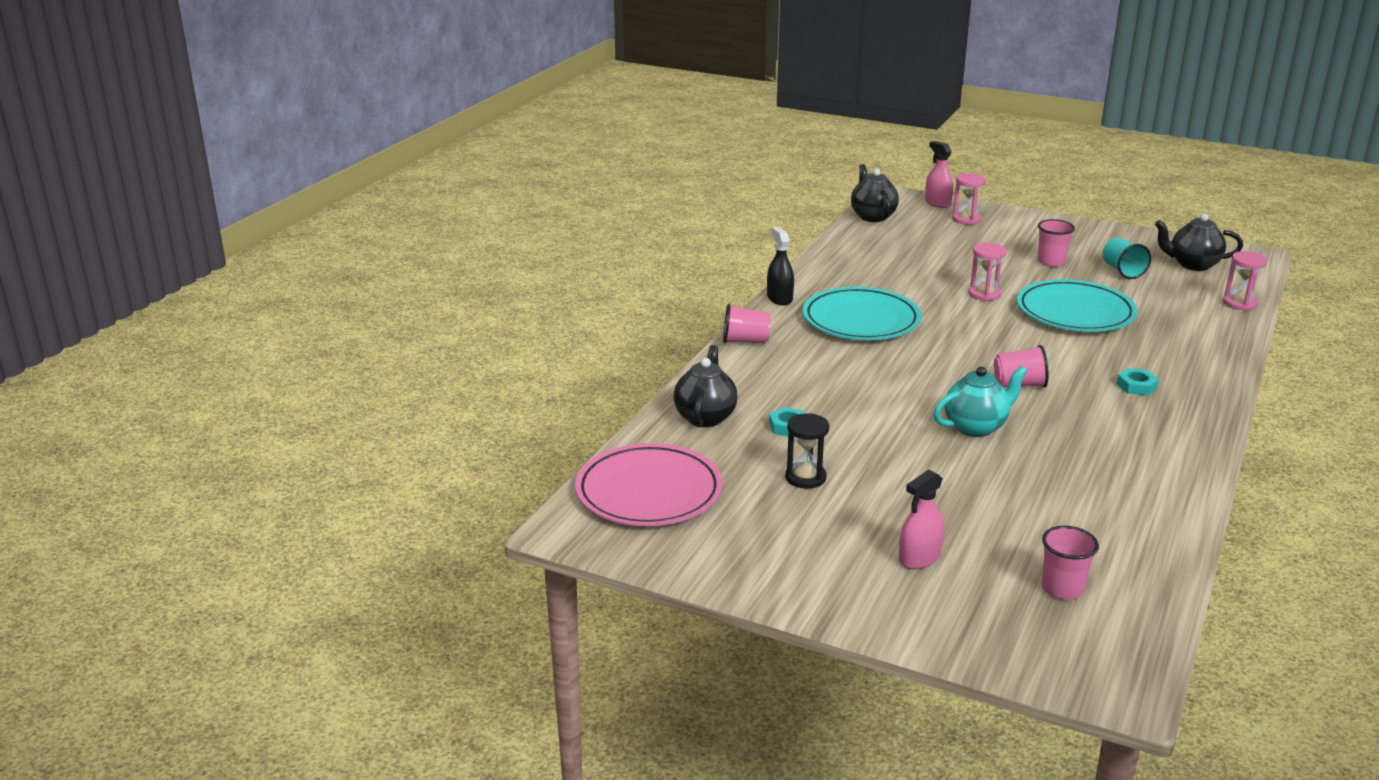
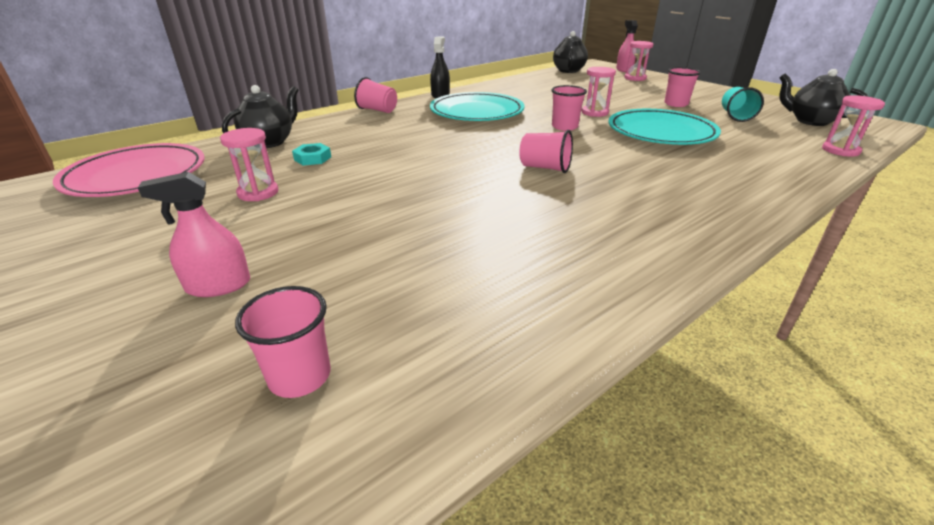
camera: 25 degrees right, 5 degrees up
(805, 477) = (258, 193): black hourglass -> pink hourglass
(976, 427) = (460, 189): turquoise teapot -> none
(977, 324) = (564, 127): none -> pink cup
(1136, 386) = (662, 189): turquoise nut -> none

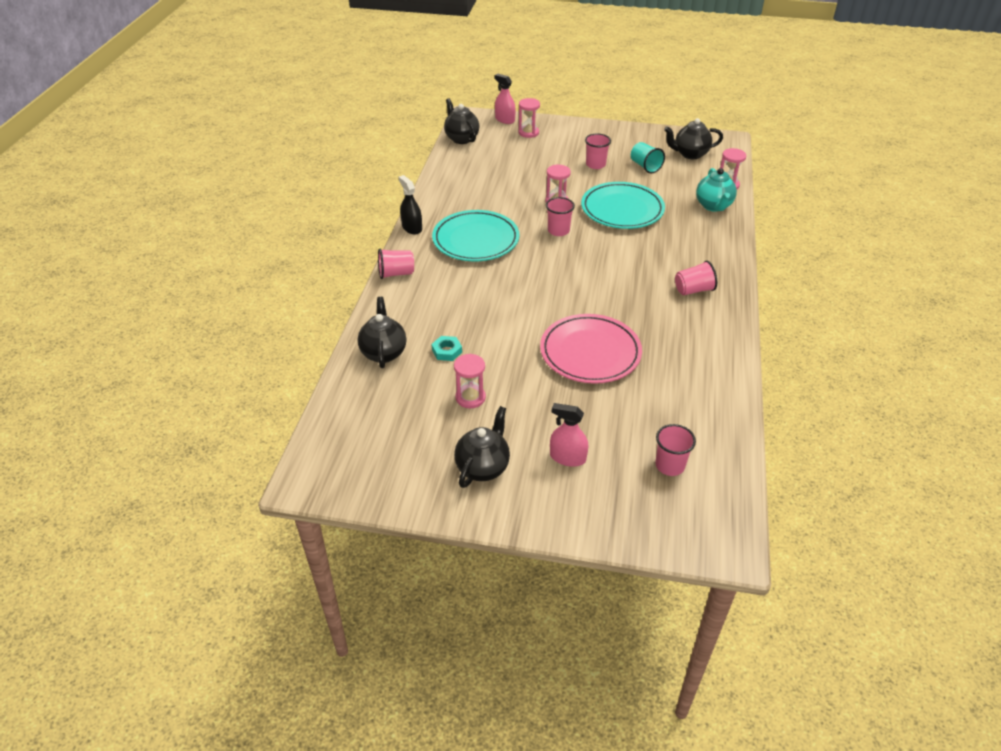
camera: 40 degrees left, 10 degrees up
(136, 176) = (358, 434): pink plate -> pink plate (590, 352)
(140, 246) = (483, 467): none -> black teapot
(218, 285) = (567, 457): pink spray bottle -> pink spray bottle turned 75 degrees clockwise
(545, 168) = (599, 283): pink cup -> pink cup (693, 290)
(795, 159) = (713, 206): none -> turquoise teapot

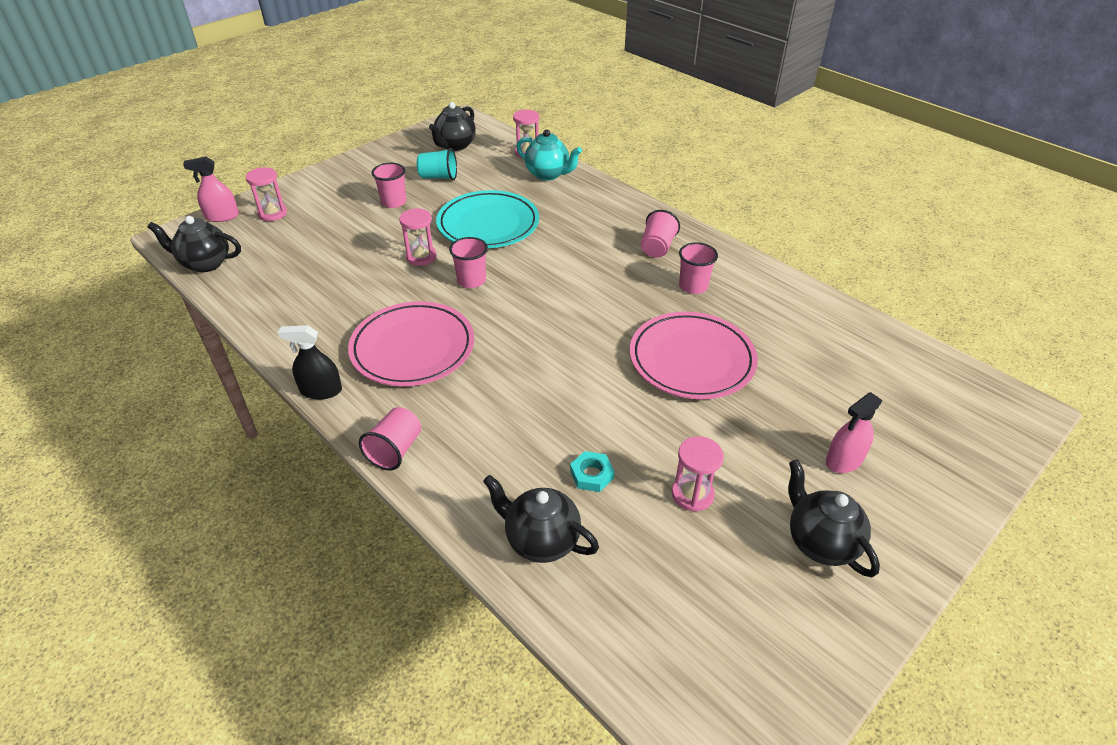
camera: 55 degrees left, 0 degrees up
(476, 240) = (413, 348): turquoise plate -> pink plate
(670, 465) = (896, 391): pink cup -> pink cup (693, 286)

